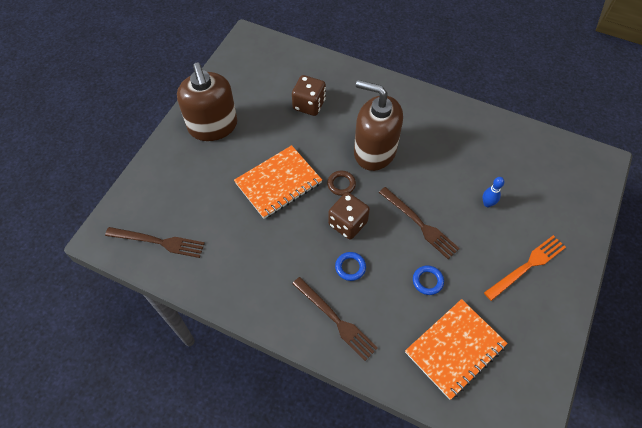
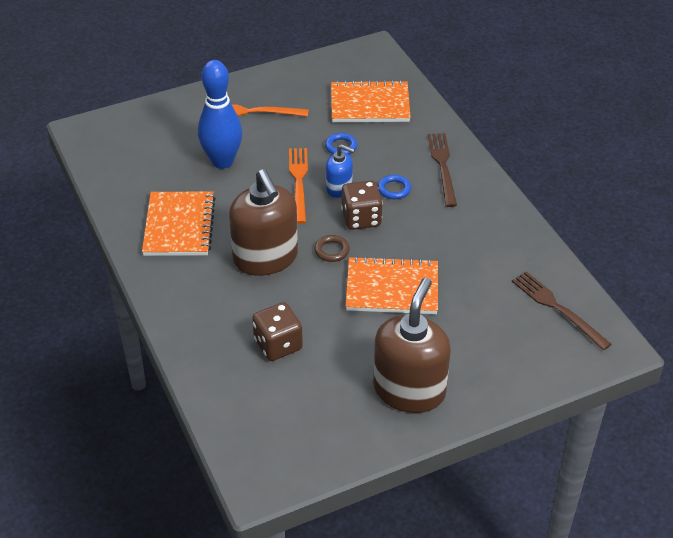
camera: 140 degrees left, 15 degrees down
(388, 239) = (339, 188): none -> blue soap dispenser
(419, 224) = (299, 182): brown fork -> orange fork
(449, 137) = (179, 226): none -> orange notebook
(487, 203) = (222, 161): blue bowling pin -> blue bowling pin, size x2.31

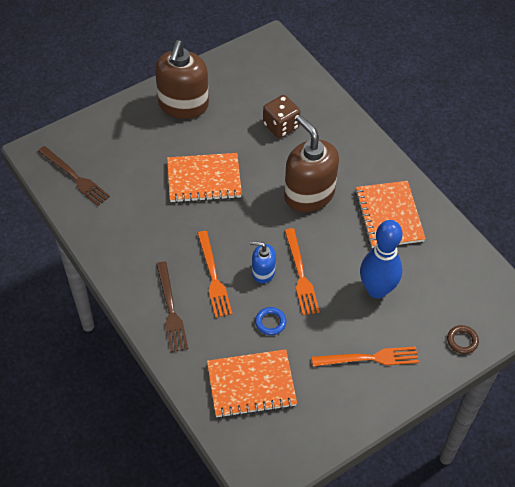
camera: 170 degrees right, 10 degrees up
(331, 250) = (257, 207): brown ring -> brown ring (462, 341)
(361, 218) = (238, 242): brown dice -> none
(394, 189) = (213, 277): blue ring -> orange fork

